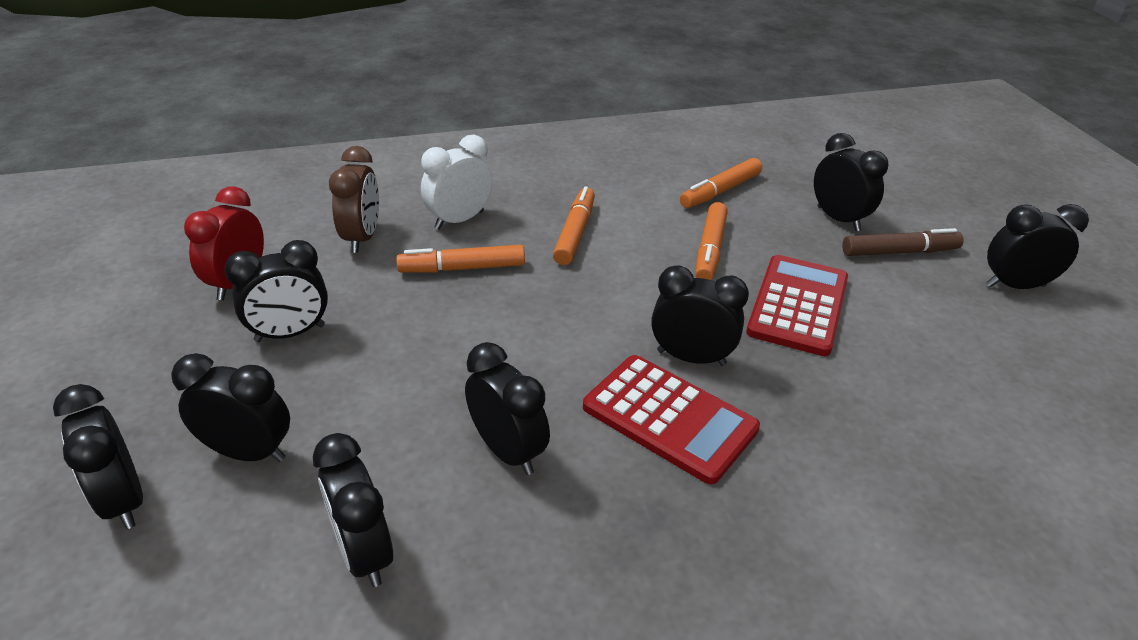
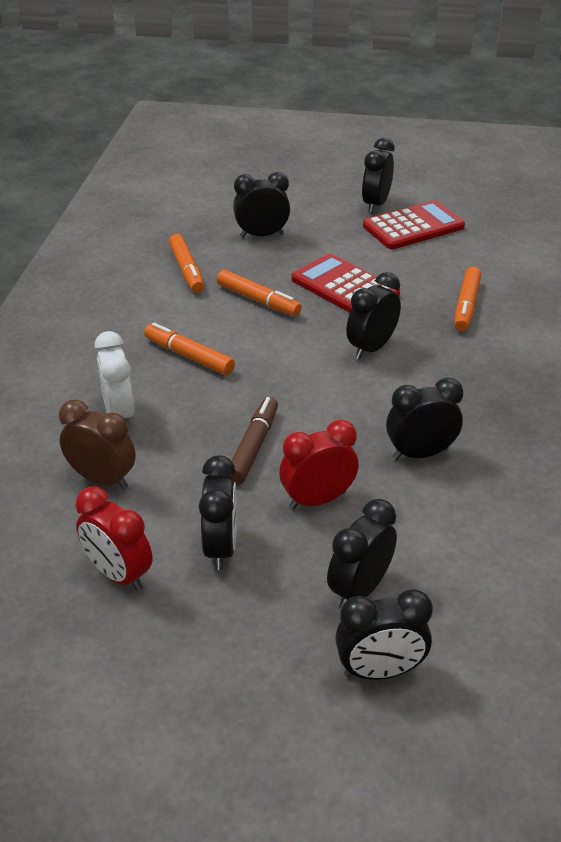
camera: 65 degrees left, 0 degrees up
(364, 553) = (483, 540): black clock -> none
(386, 382) = (317, 500): none -> red clock
(462, 268) = (195, 428): orange marker -> orange marker (466, 306)
(669, 418) = (423, 376): red calculator -> red calculator (413, 227)
(899, 252) = (315, 228): brown marker -> brown marker (253, 447)

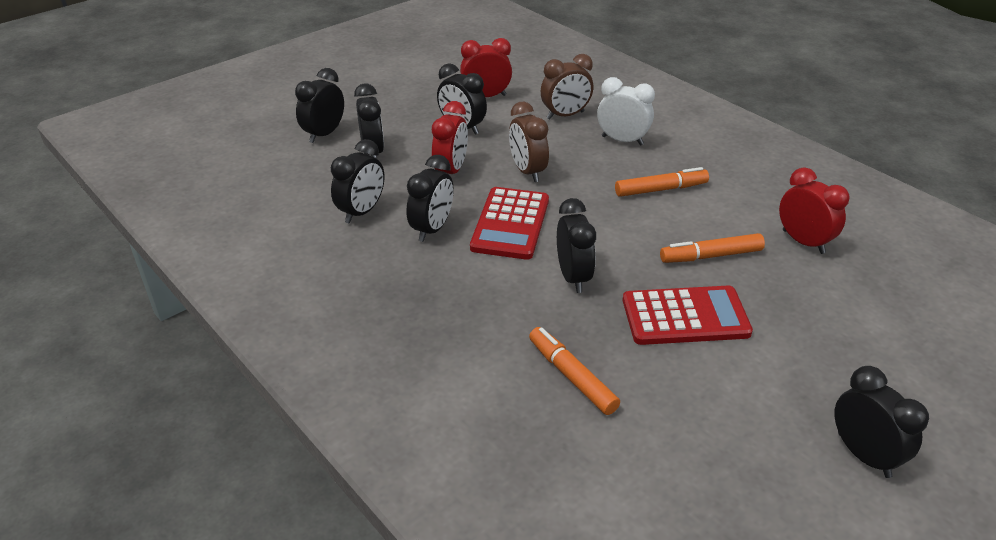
camera: 130 degrees right, 0 degrees up
(187, 270) = (803, 242): orange marker -> red clock
(253, 447) = (527, 171): brown marker -> brown clock
(262, 235) = (843, 318): black clock -> black clock (361, 212)
(413, 227) = (775, 450): red calculator -> red calculator (510, 224)

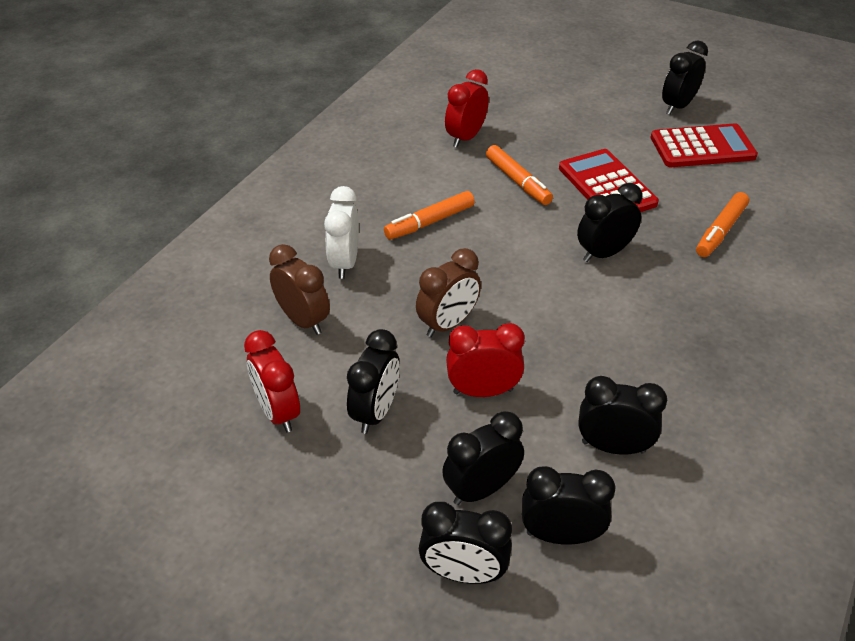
camera: 110 degrees left, 5 degrees up
(432, 229) = (602, 372): black clock -> black clock (560, 535)
(510, 224) = (553, 313): red calculator -> red calculator (702, 147)
(660, 189) = (429, 222): orange marker -> orange marker turned 90 degrees counterclockwise

